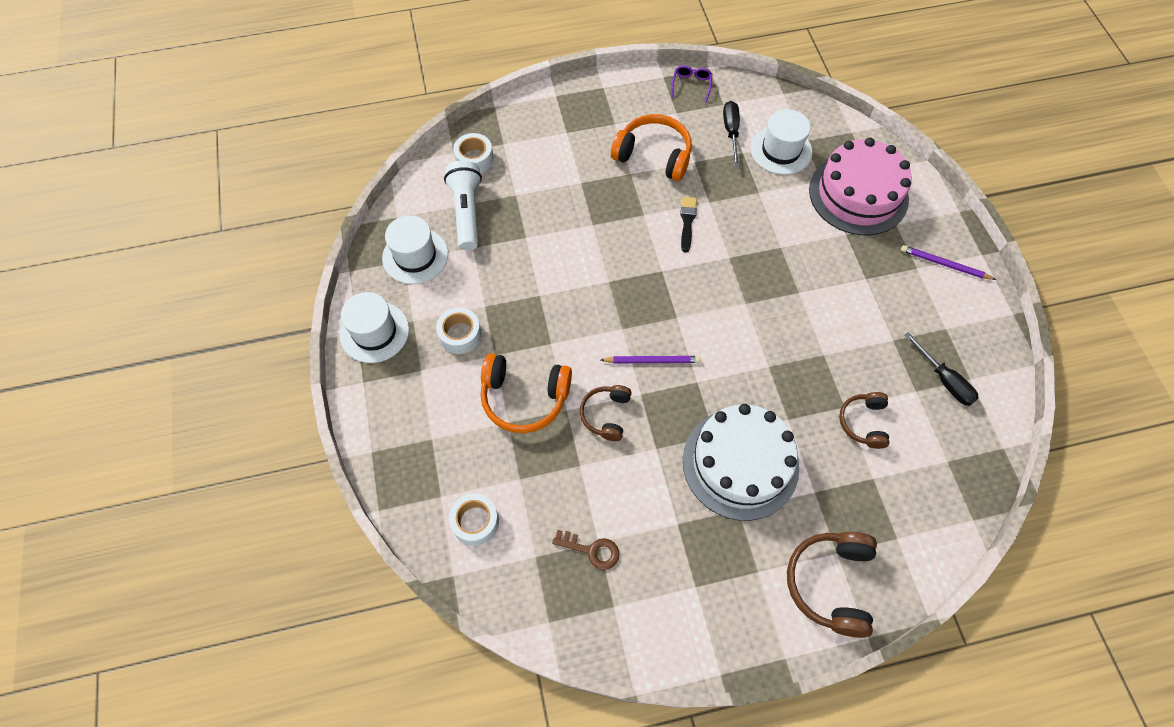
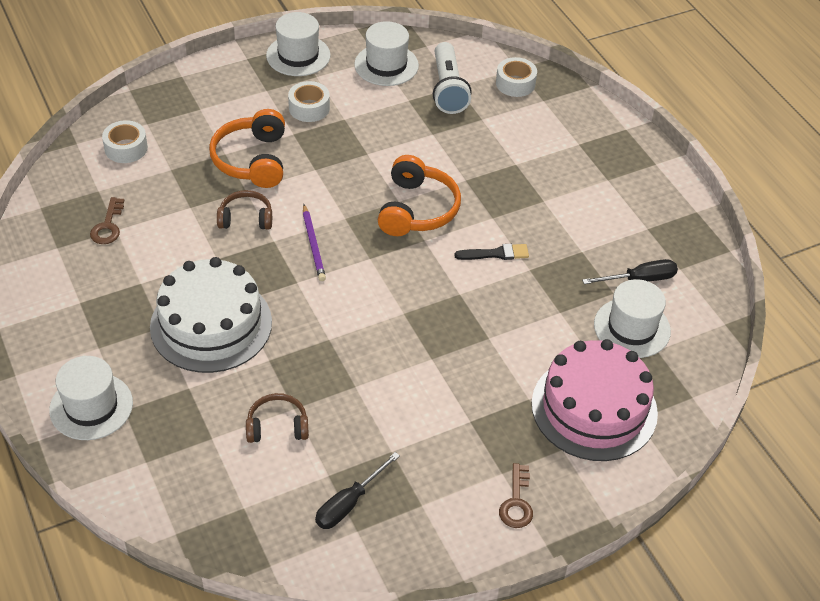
camera: 75 degrees right, 15 degrees down
(466, 212) = (448, 89): white flashlight -> white flashlight turned 105 degrees clockwise
(653, 155) = (576, 216): orange headphones -> orange headphones (416, 209)
(691, 85) = (695, 237): purple glasses -> none
(831, 583) = (91, 406): brown headphones -> white hat
(944, 264) = (516, 502): purple pencil -> brown key

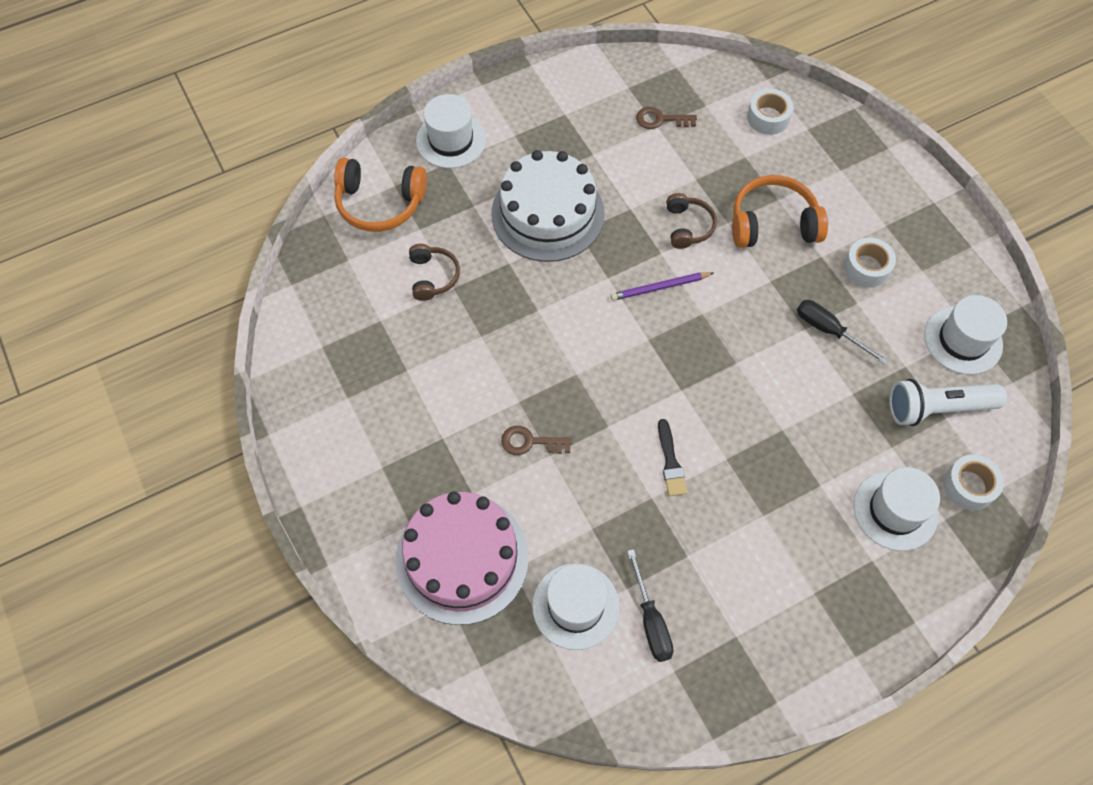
camera: 90 degrees right, 15 degrees up
(298, 55) = (953, 250): white hat -> white hat (895, 510)
(349, 503) = (350, 338): black screwdriver -> black screwdriver (828, 330)
(416, 209) = (726, 381): orange headphones -> orange headphones (380, 203)
(516, 502) = (348, 480): brown key -> brown key (530, 442)

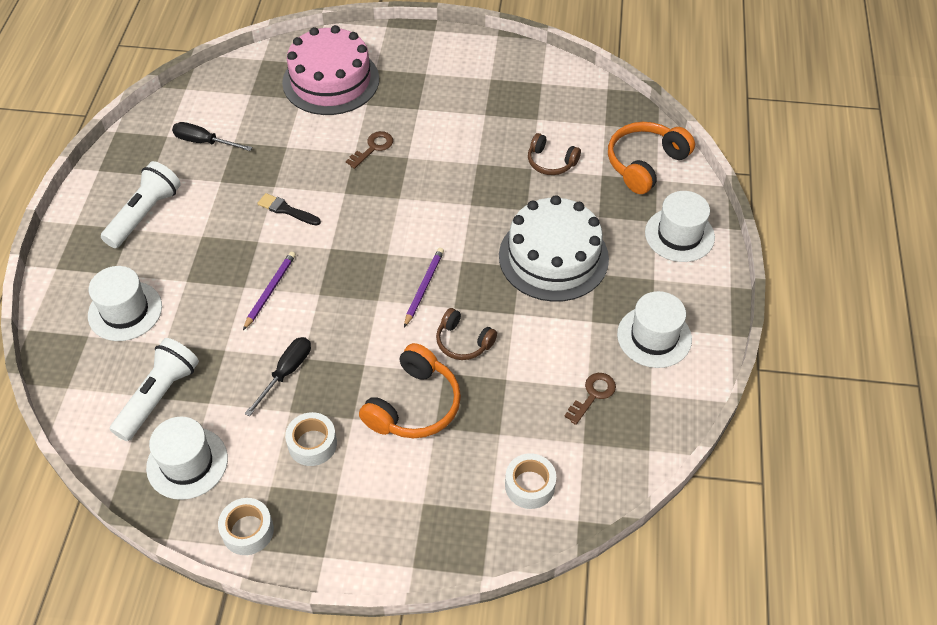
camera: 125 degrees right, 10 degrees down
(575, 606) = (249, 114): white hat -> white hat (654, 337)
(767, 404) = (270, 291): none -> purple pencil
(786, 595) = (145, 214): none -> white flashlight
(828, 330) = (286, 372): black screwdriver -> black screwdriver turned 45 degrees counterclockwise
(969, 486) = (90, 369): white tape -> white tape (248, 531)

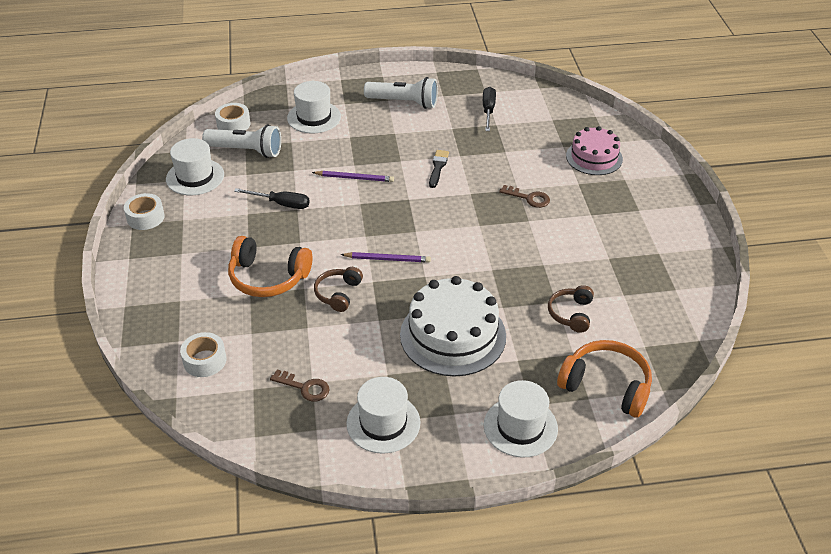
camera: 75 degrees right, 10 degrees down
(312, 444) = (221, 231): white tape -> white tape (233, 124)
(331, 81) = (594, 157): pink cake -> pink cake, size x0.64

